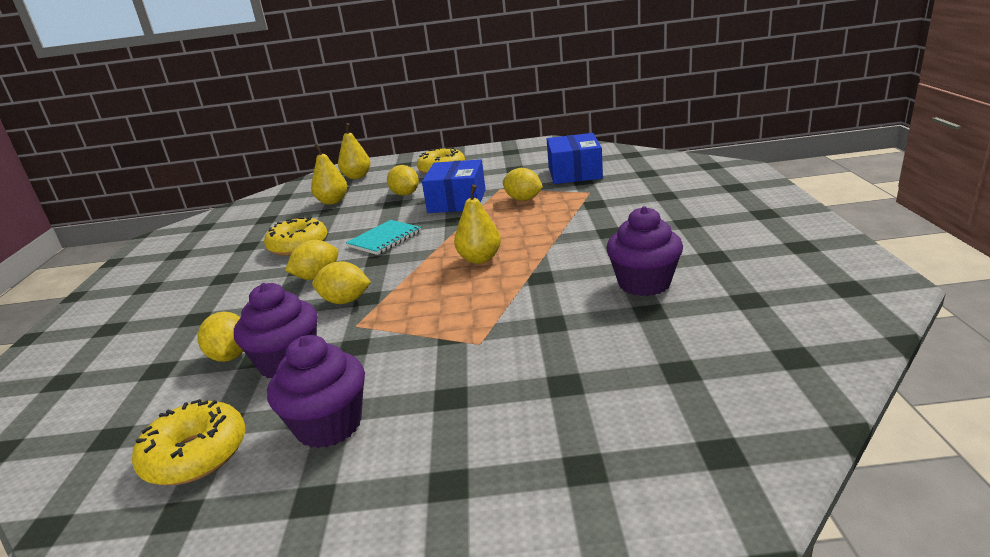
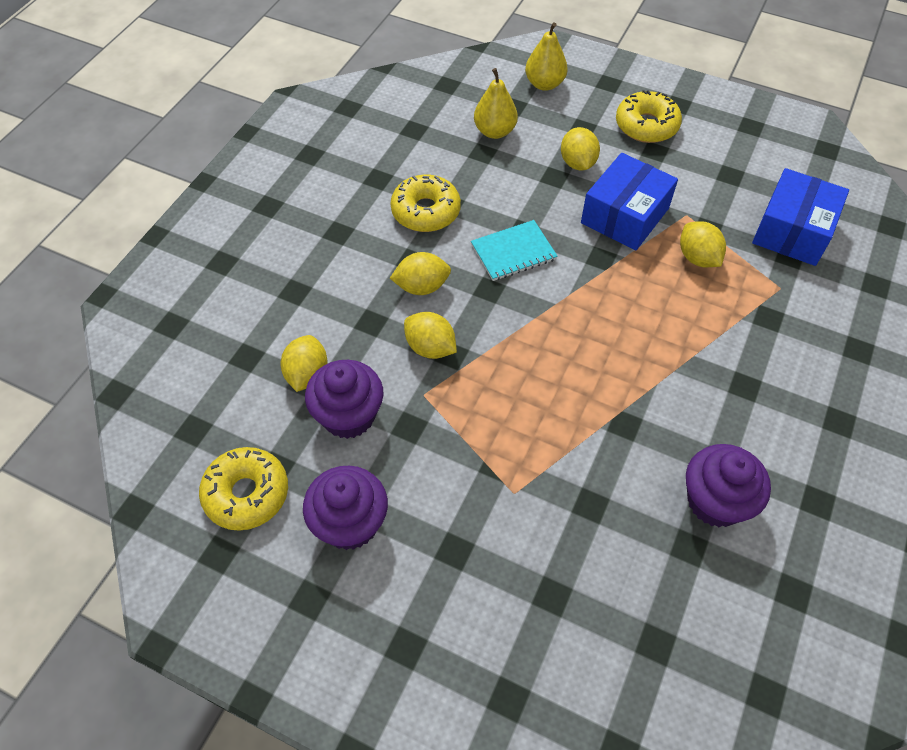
camera: 25 degrees right, 30 degrees up
(479, 259) = (586, 353): yellow pear -> none

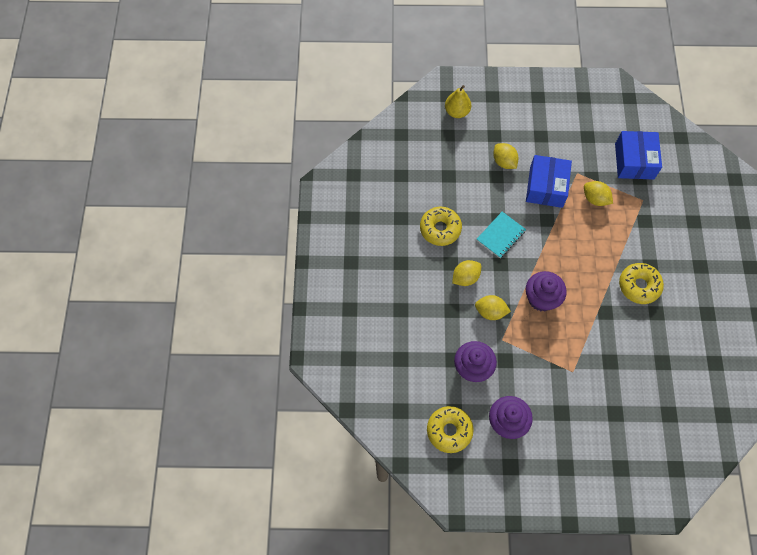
camera: 25 degrees left, 10 degrees up
(307, 374) = (438, 355): yellow lemon -> none
(494, 131) = (447, 158): yellow pear -> none
(646, 126) = (528, 120): yellow donut -> yellow donut (639, 286)
(715, 501) = (663, 334): purple cupcake -> purple cupcake (541, 298)

